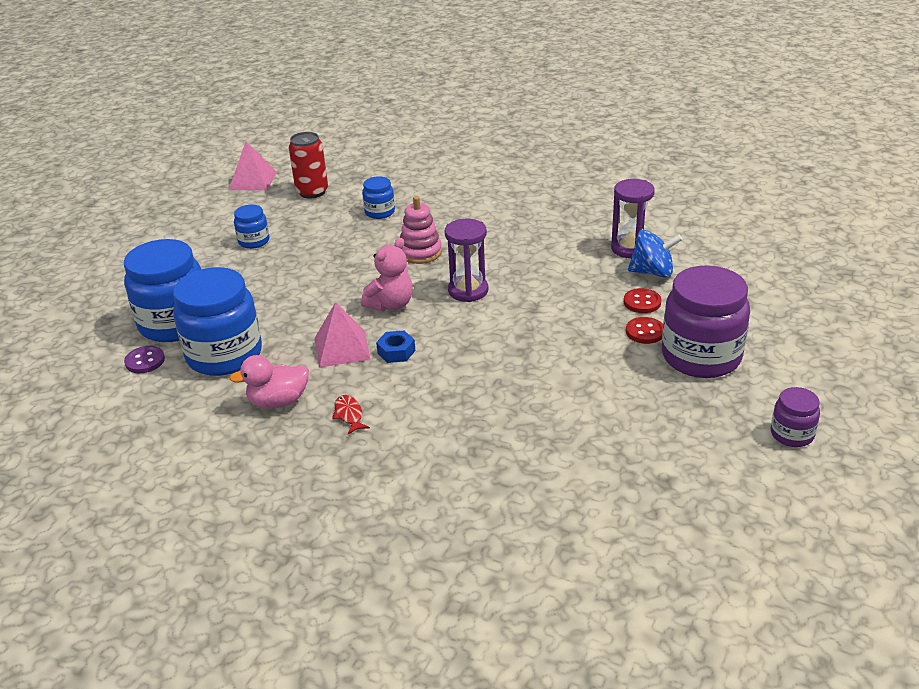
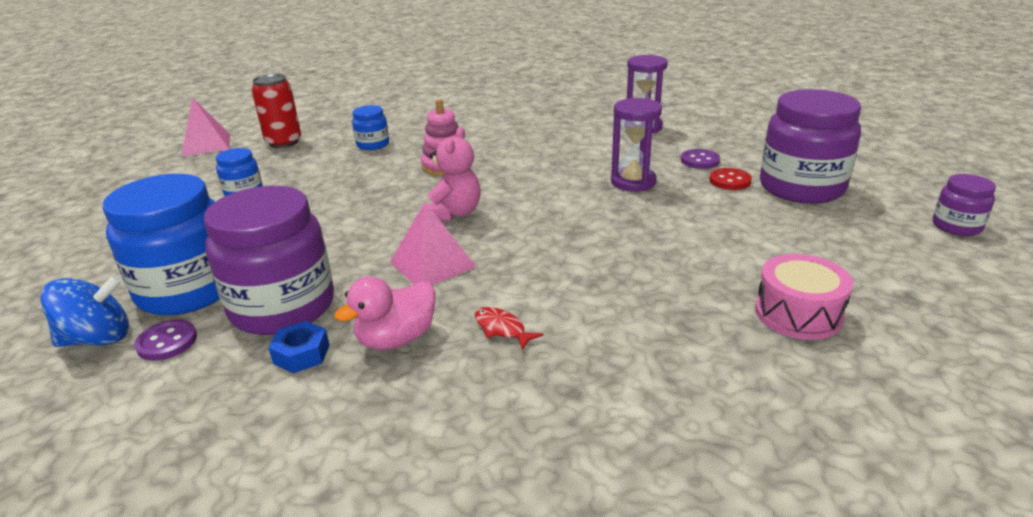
camera: 25 degrees left, 5 degrees down
(224, 355) = (283, 307): blue jar -> purple jar
(396, 352) = (500, 253): blue nut -> blue nut (301, 354)
(468, 291) = (525, 185): purple hourglass -> purple hourglass (633, 182)
(563, 468) = (798, 314): none -> pink drum
(642, 302) = (700, 161): red button -> purple button
(652, 272) = (682, 139): blue spinning top -> blue spinning top (98, 339)

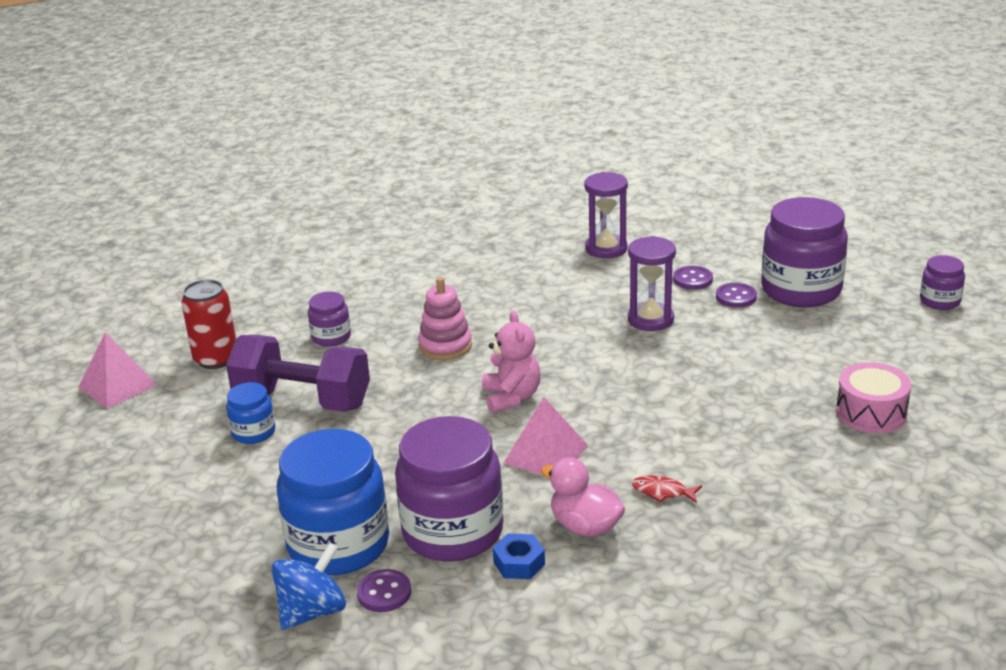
camera: 25 degrees left, 0 degrees up
(302, 180) = (302, 401): none -> purple dumbbell
(373, 144) = (331, 337): blue jar -> purple jar
(396, 339) = (585, 526): pink duck -> pink duck turned 105 degrees clockwise
(730, 181) = (736, 297): red button -> purple button

